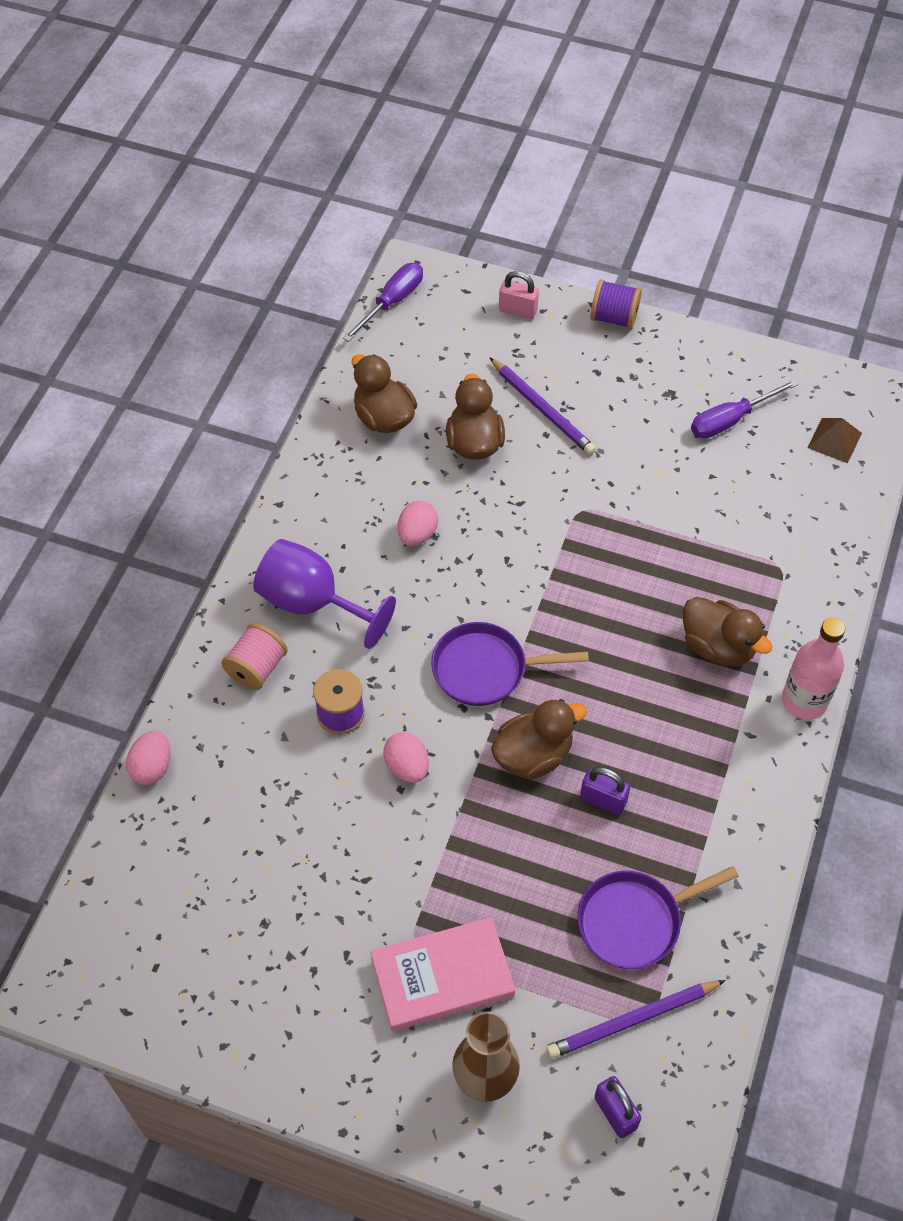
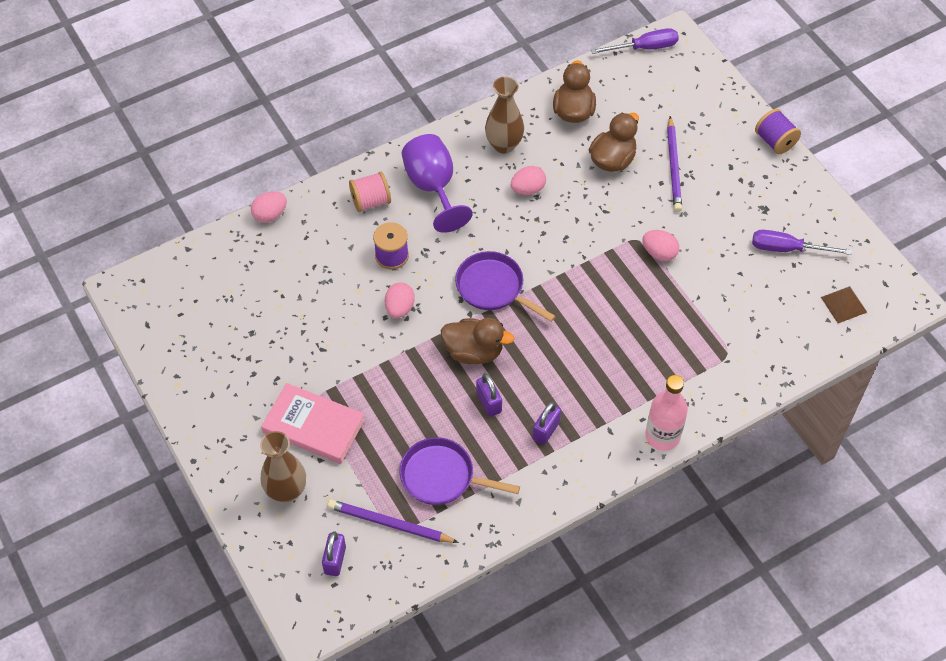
camera: 40 degrees right, 0 degrees up
(344, 503) = (504, 145): none -> brown vase
(518, 310) = (717, 100): pink padlock -> none
(616, 510) = (659, 253): none -> pink egg
(689, 784) = (546, 430): none -> purple padlock
(718, 646) = (641, 370): brown duck -> none

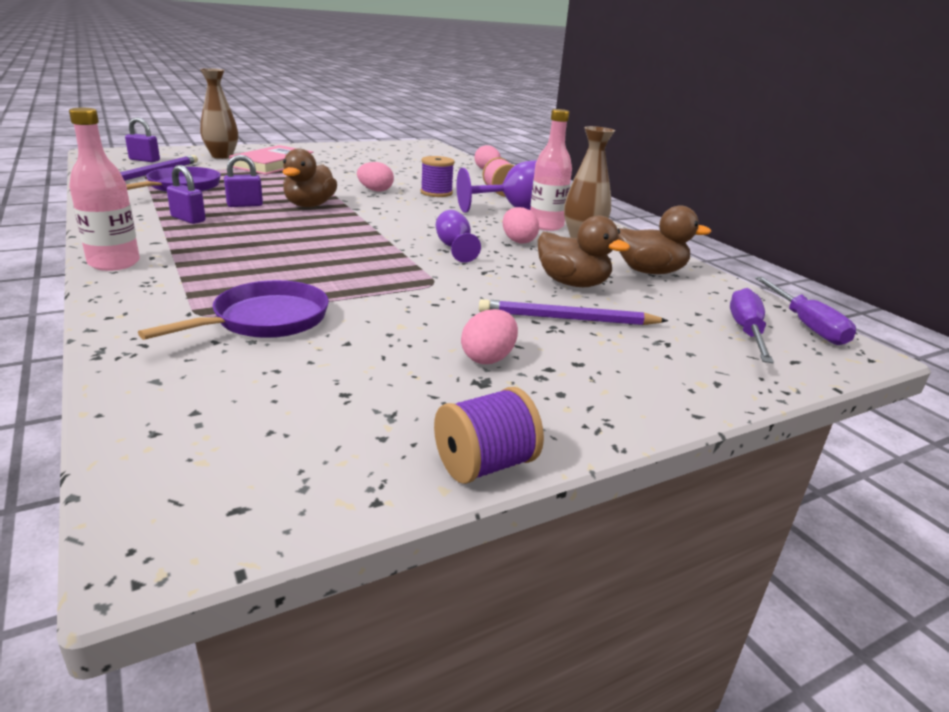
camera: 90 degrees right, 30 degrees down
(478, 168) = (546, 226): none -> pink bottle
(493, 288) = (384, 218): purple pan -> purple pan (265, 320)
(559, 231) = (454, 248): none -> purple goblet
(659, 253) = (406, 292): pink egg -> pink egg (488, 358)
(775, 141) = (653, 415): purple spool -> purple spool (484, 465)
(787, 249) = (383, 391): purple screwdriver -> purple screwdriver (746, 332)
(843, 304) = (217, 436): brown pyramid -> none

